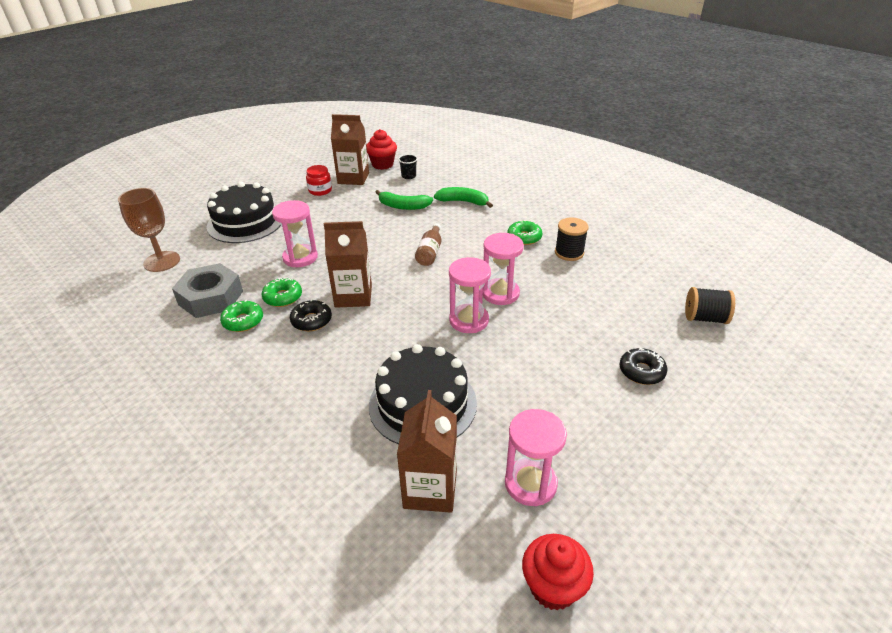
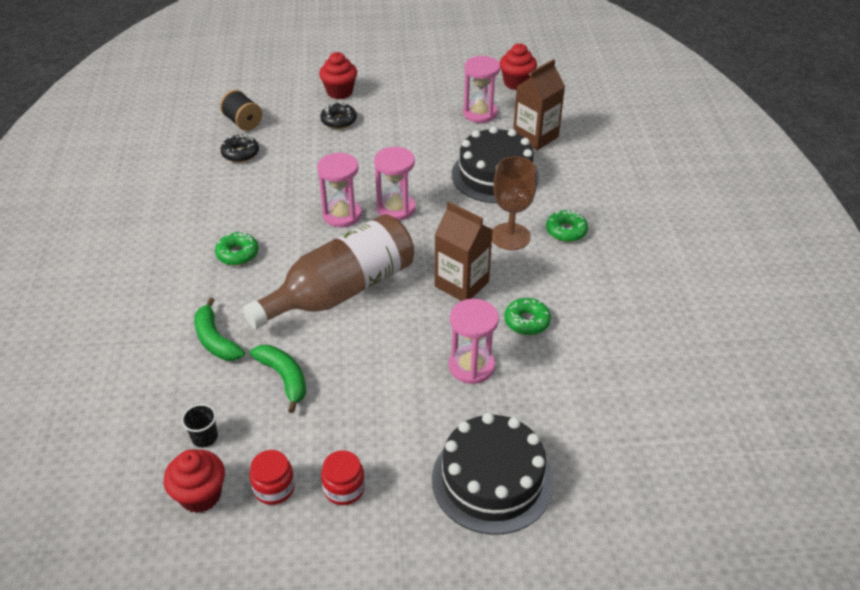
camera: 140 degrees left, 5 degrees up
(162, 261) = (633, 464): brown goblet -> brown goblet (510, 236)
(211, 298) = (598, 364): grey nut -> none
(243, 321) = (580, 315): green donut -> green donut (566, 231)
(311, 320) = (519, 280): black donut -> black donut (240, 153)
(353, 178) = (274, 488): brown carton -> red jar
(430, 252) = (341, 291): brown bottle -> brown bottle, size x2.37
(569, 253) = (231, 216): black spool -> none
(702, 407) = (339, 92): none -> red cupcake

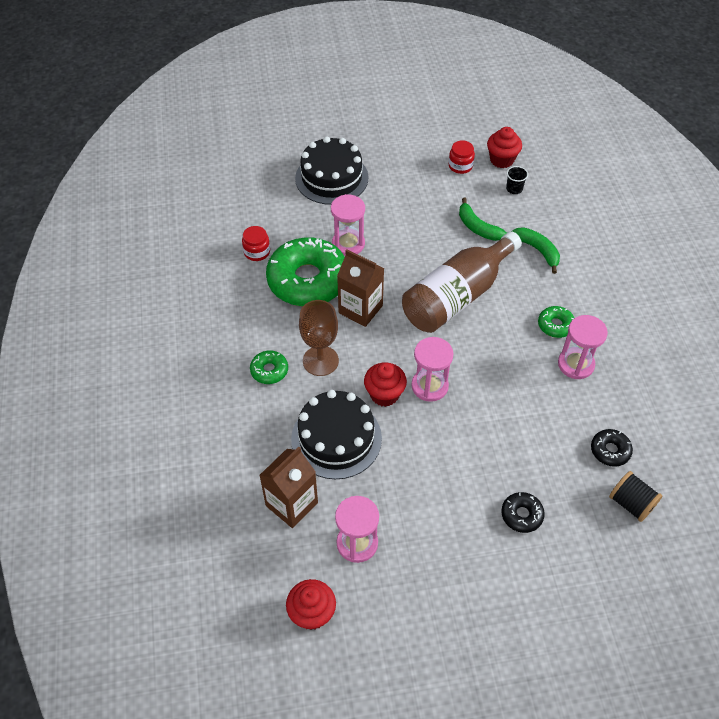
camera: 175 degrees right, 10 degrees up
(339, 92) = (537, 573): red cupcake -> red cupcake (384, 394)
(342, 215) = (478, 374): pink hourglass -> pink hourglass (576, 364)
(344, 488) = (419, 168): red jar -> red jar (257, 252)
(527, 321) = (308, 280): green donut -> green donut, size x2.30

